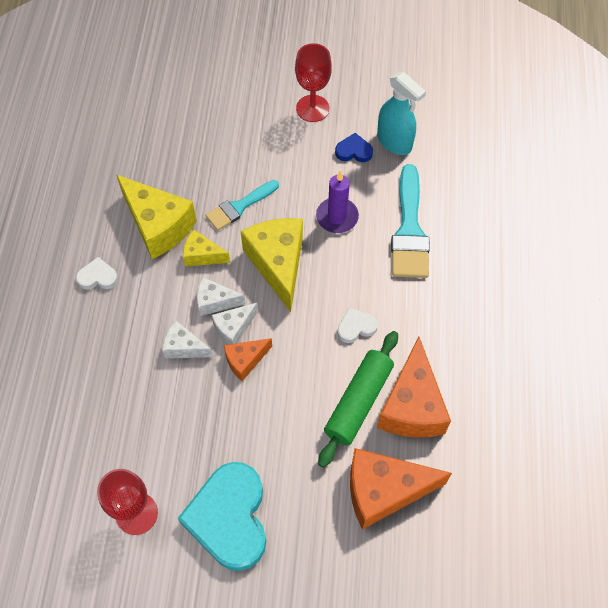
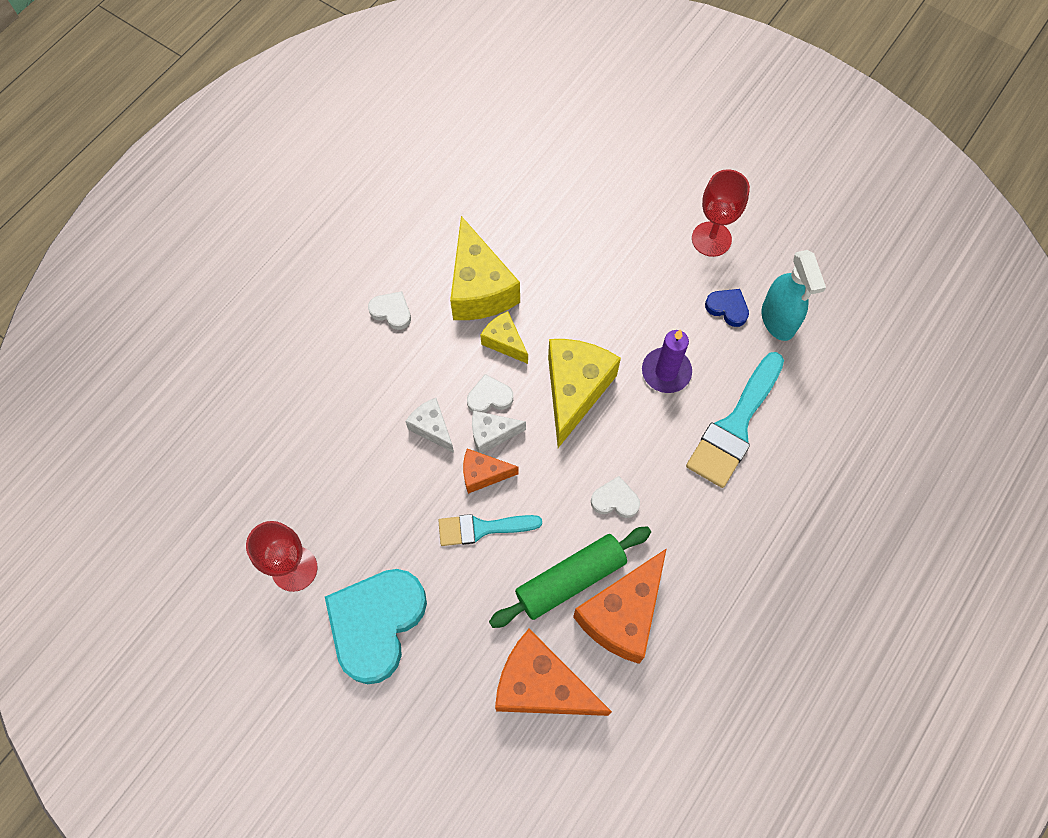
camera: 30 degrees right, 5 degrees up
(215, 302) = (489, 397): white cheese -> white heart
(239, 207) = (571, 309): turquoise brush -> turquoise brush (482, 528)

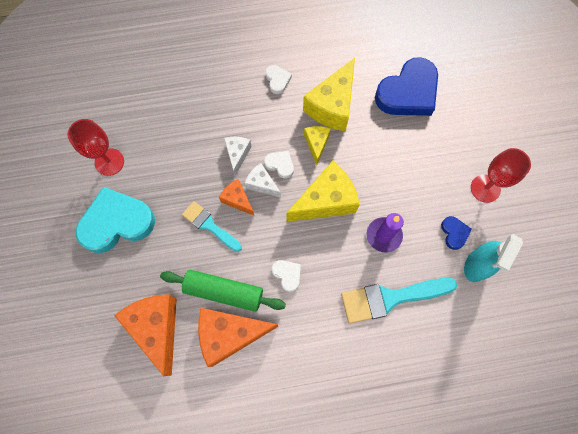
camera: 45 degrees right, 5 degrees up
(542, 208) = (408, 92): none -> blue heart

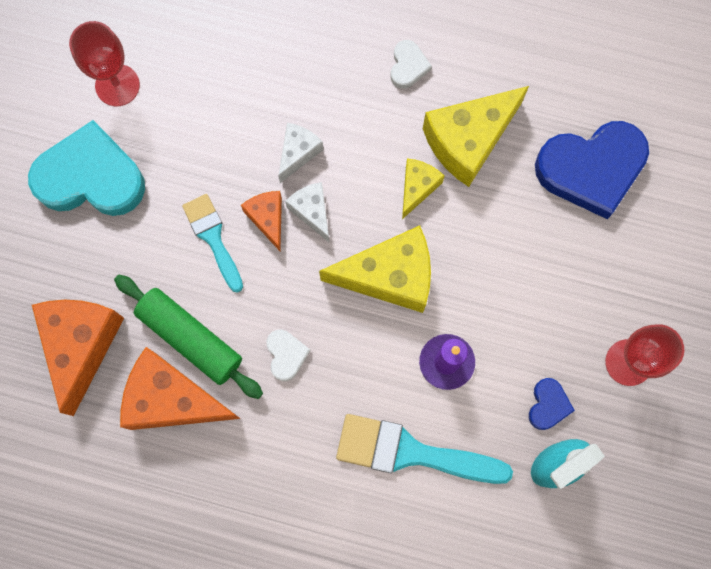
camera: 25 degrees right, 5 degrees up
(280, 165) = (351, 195): white heart -> none

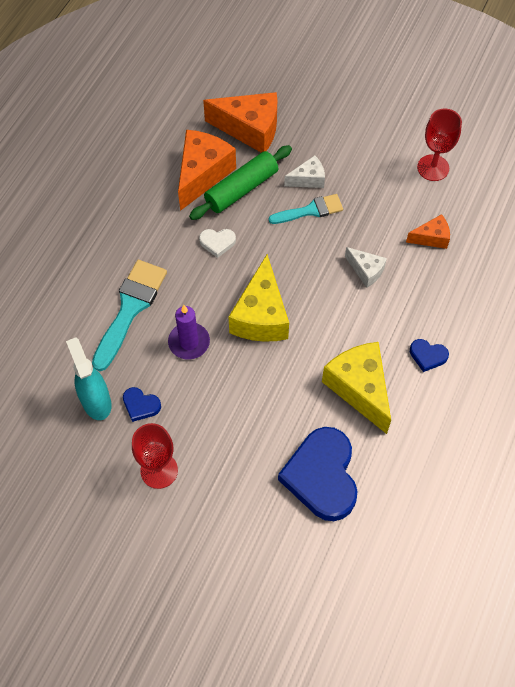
camera: 100 degrees right, 15 degrees down
(91, 177) = (366, 146): turquoise heart -> none
(268, 219) = (318, 245): orange cheese -> orange cheese (431, 238)
(312, 211) = (319, 273): white cheese -> white cheese (308, 179)
(408, 66) = (427, 356): white heart -> blue heart
(417, 188) = (326, 345): yellow cheese -> none

